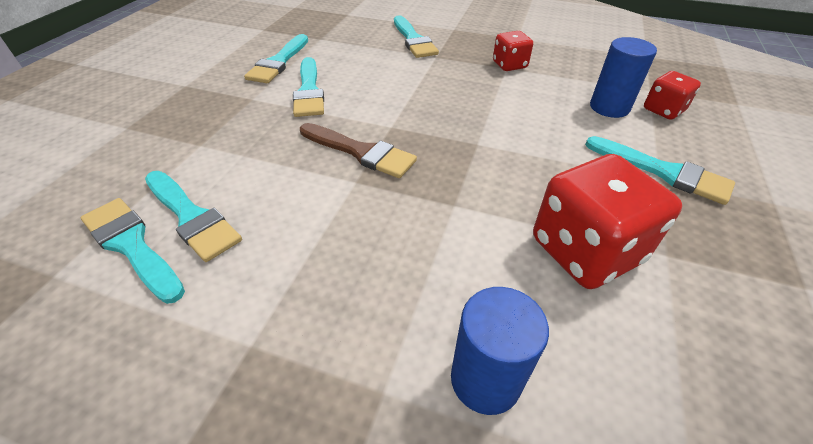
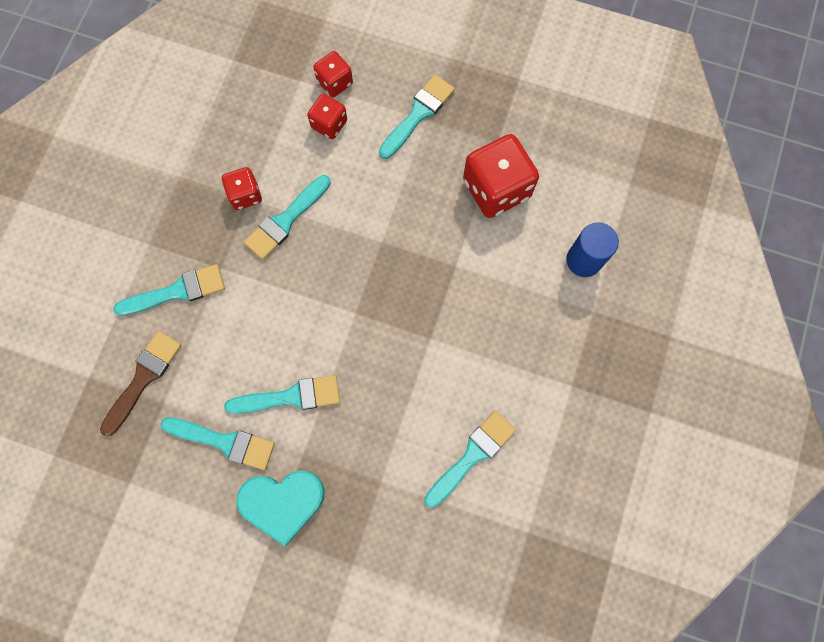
camera: 90 degrees left, 30 degrees up
(132, 246) = (501, 488): turquoise brush -> turquoise brush (286, 220)
(211, 89) = (283, 502): none -> turquoise heart
(360, 152) = (393, 337): brown brush -> brown brush (143, 378)
(609, 107) = (329, 124): blue cylinder -> red dice

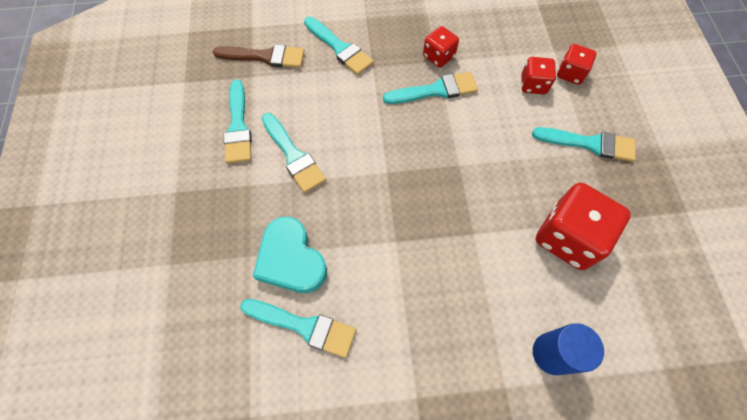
camera: 65 degrees right, 10 degrees down
(283, 502) = (204, 188): turquoise heart -> turquoise heart (291, 259)
(286, 220) = (435, 90): turquoise brush -> turquoise brush turned 150 degrees clockwise

